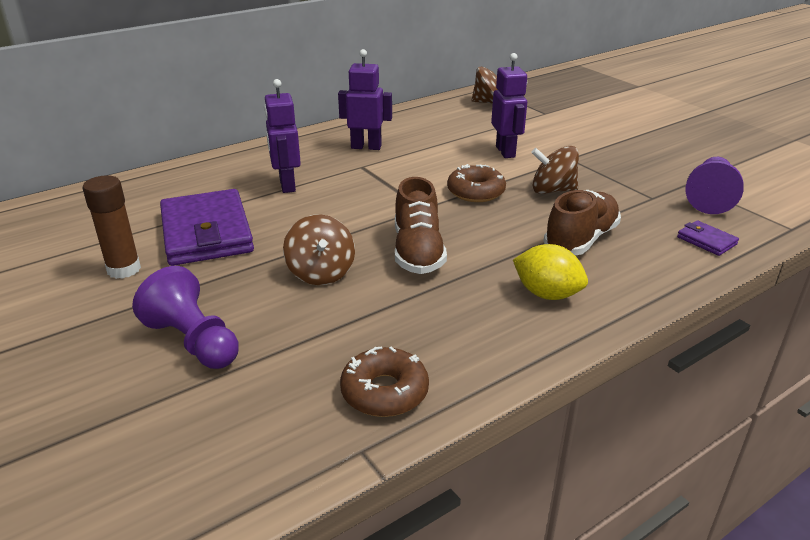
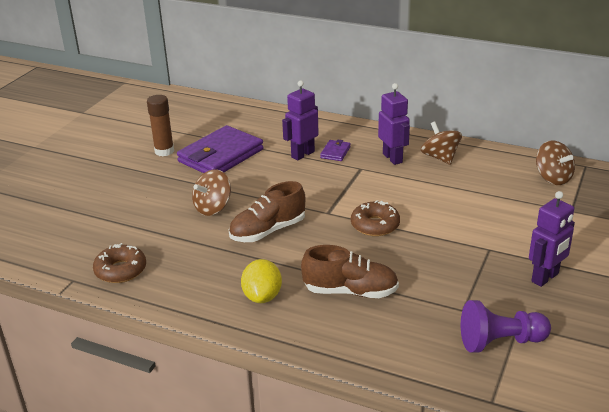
camera: 60 degrees right, 0 degrees up
(194, 341) = (120, 199): purple pawn -> none
(505, 152) = (461, 216): purple robot -> purple robot (545, 278)
(552, 190) = (417, 257): brown spinning top -> brown spinning top (440, 157)
(706, 241) = (413, 354): purple wallet -> purple wallet (335, 152)

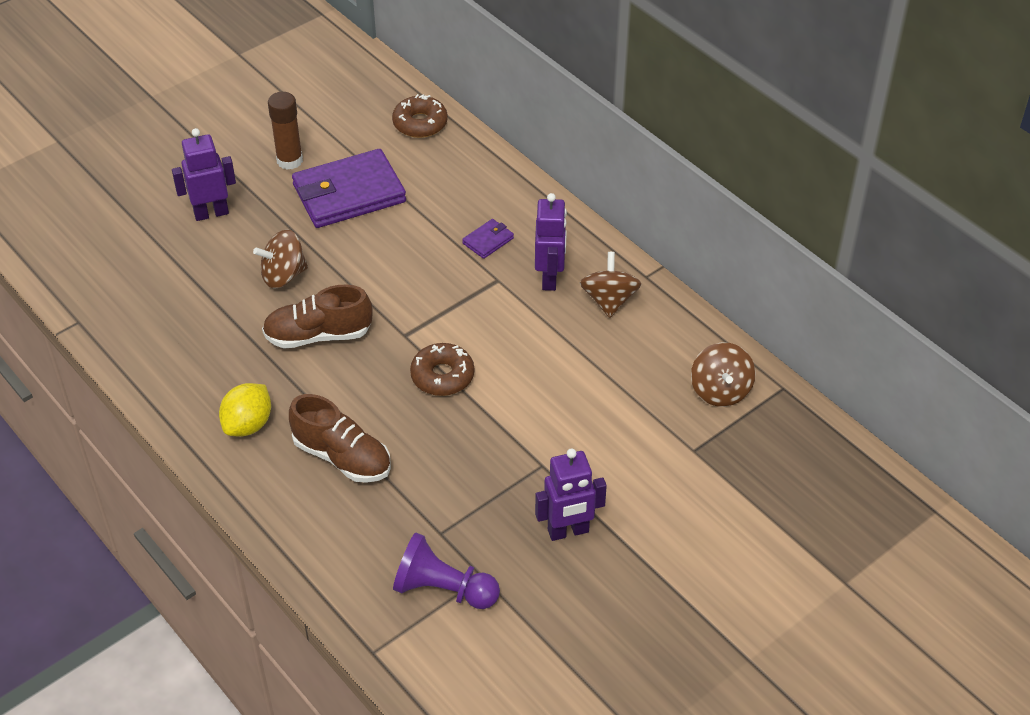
camera: 25 degrees right, 15 degrees up
(121, 270) = (131, 328): brown donut -> brown donut (420, 123)
(302, 154) = (446, 229): purple robot -> purple robot (211, 213)

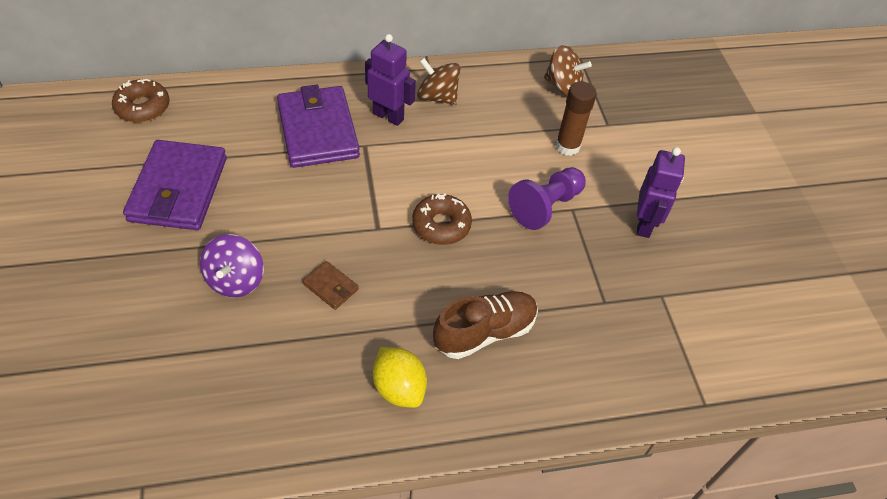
camera: 65 degrees left, 5 degrees up
(211, 213) = (99, 300): purple robot -> none
(283, 275) = (235, 280): brown spinning top -> purple spinning top
(289, 160) = (92, 211): brown glue stick -> brown glue stick (567, 146)
(318, 335) = (331, 287): brown shoe -> brown wallet
(443, 589) = (663, 326): purple pawn -> purple pawn (545, 206)
(488, 241) = (318, 131): purple wallet -> purple wallet, size x2.33

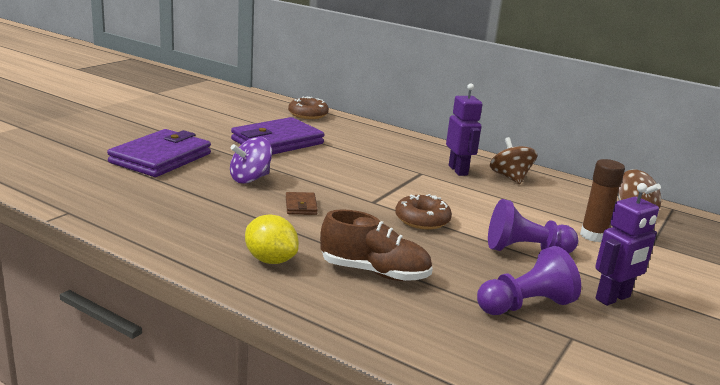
camera: 45 degrees right, 30 degrees down
(318, 131) = (398, 157): purple wallet -> purple wallet (160, 158)
(399, 388) = (270, 260): yellow lemon -> yellow lemon turned 60 degrees counterclockwise
(608, 283) = (525, 305): none -> purple pawn

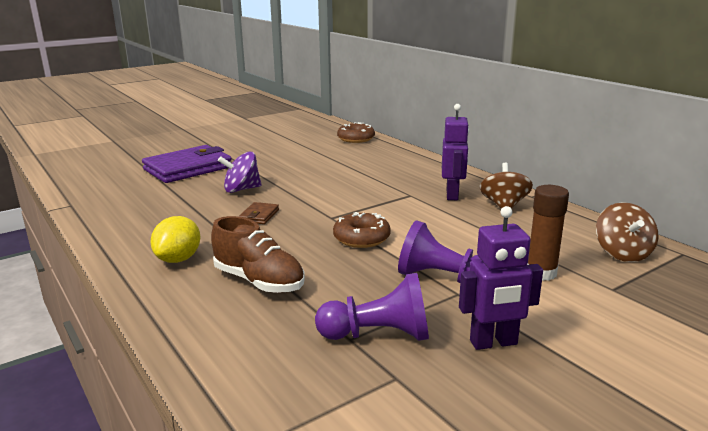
camera: 25 degrees right, 0 degrees up
(270, 260) = (178, 259): yellow lemon -> yellow lemon turned 45 degrees clockwise
(277, 142) = (301, 160): purple wallet -> none

